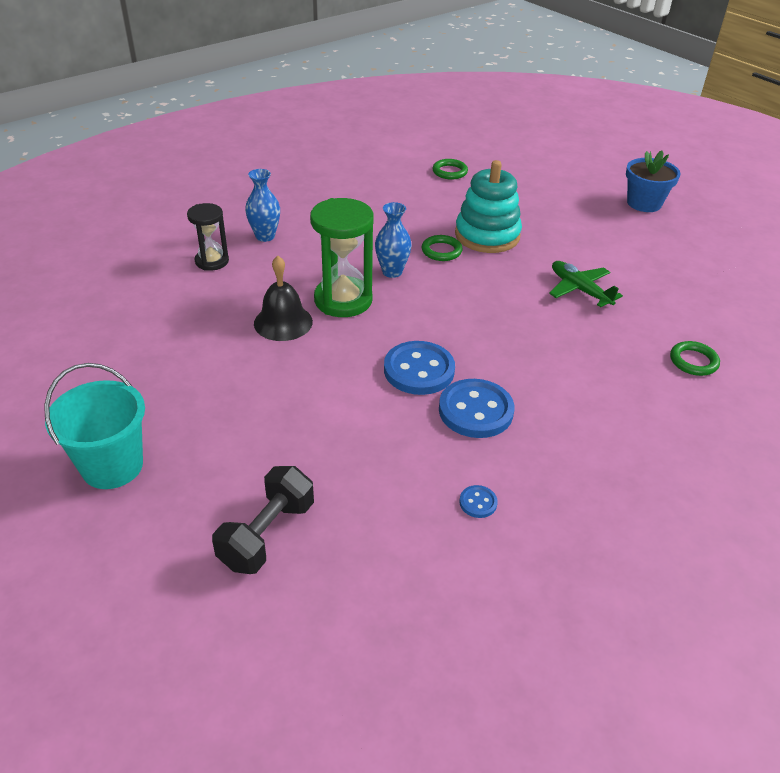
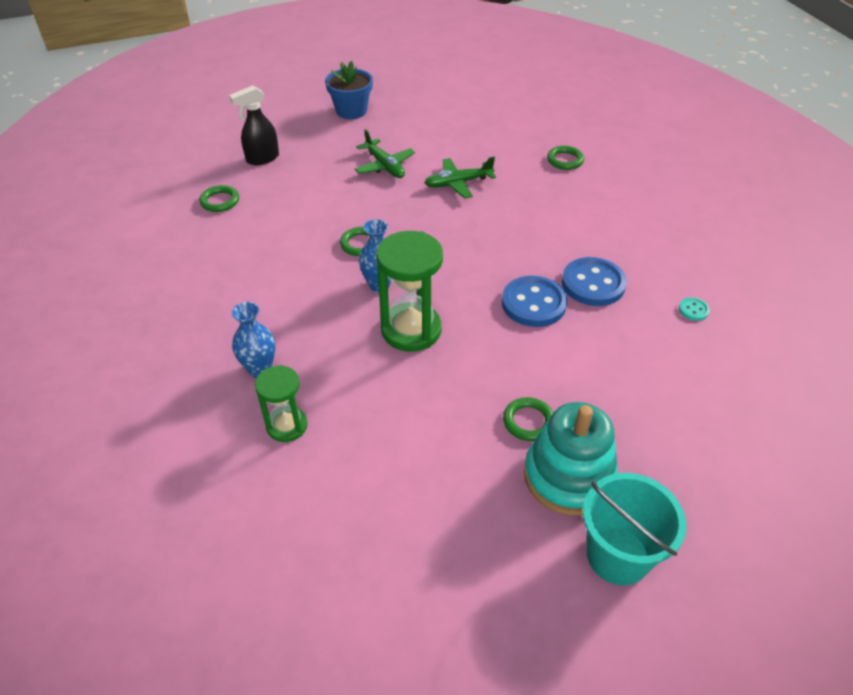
camera: 70 degrees left, 5 degrees up
(212, 261) = (287, 426): black hourglass -> green hourglass
(255, 389) = (528, 421): none -> green ring
(267, 534) = (716, 443): black dumbbell -> none
(283, 322) = (429, 382): black bell -> none
(478, 502) = (693, 310): blue button -> turquoise button
(487, 235) = (351, 209): turquoise stacking toy -> turquoise stacking toy (568, 476)
(523, 176) = (262, 158): none -> black spray bottle
(569, 240) = (385, 166): none -> green plane

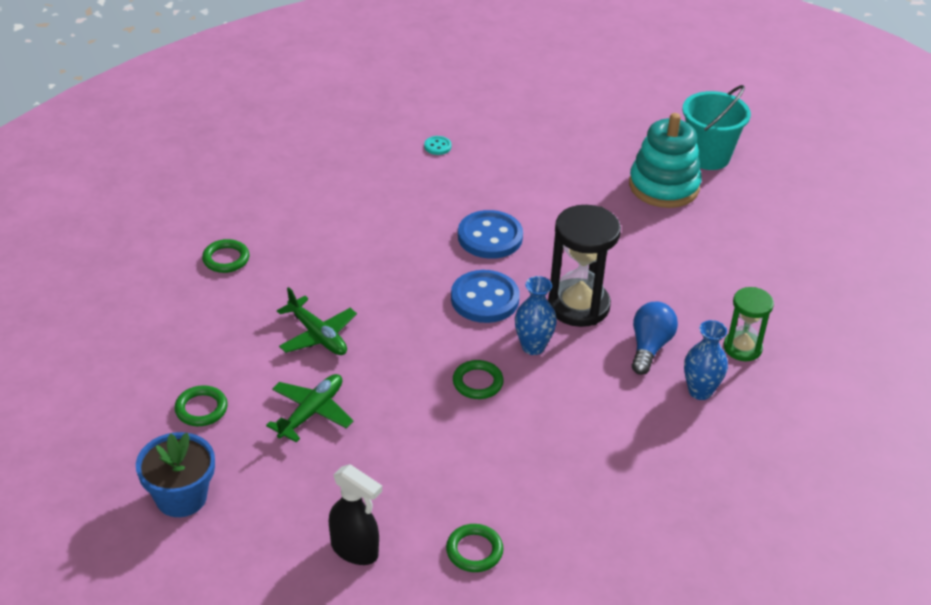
camera: 115 degrees left, 5 degrees down
(332, 357) = (649, 347): none -> blue light bulb
(411, 330) = (578, 306): green hourglass -> black hourglass
(528, 421) = (629, 214): green ring -> green ring (201, 409)
(593, 284) = (438, 206): blue button -> blue button (485, 299)

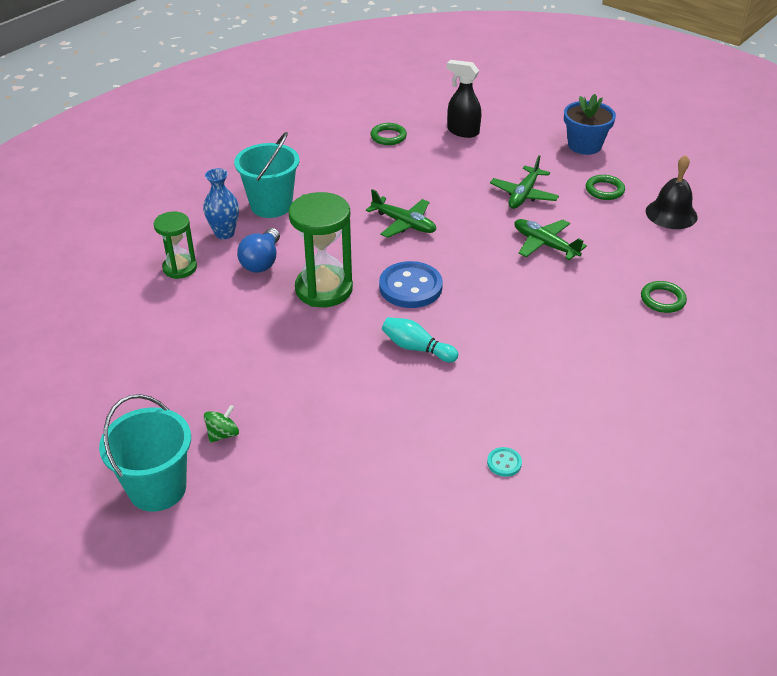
camera: 175 degrees right, 0 degrees up
(141, 362) = (671, 214): none -> black bell
(477, 382) = (404, 223): green ring -> green plane
(490, 237) = (417, 348): blue button -> turquoise bowling pin
(533, 347) = (362, 252): blue vase -> none
(578, 306) = (324, 289): black hourglass -> green hourglass
(647, 429) = (271, 205): none -> turquoise bucket
(664, 186) = (223, 434): turquoise stacking toy -> green spinning top

